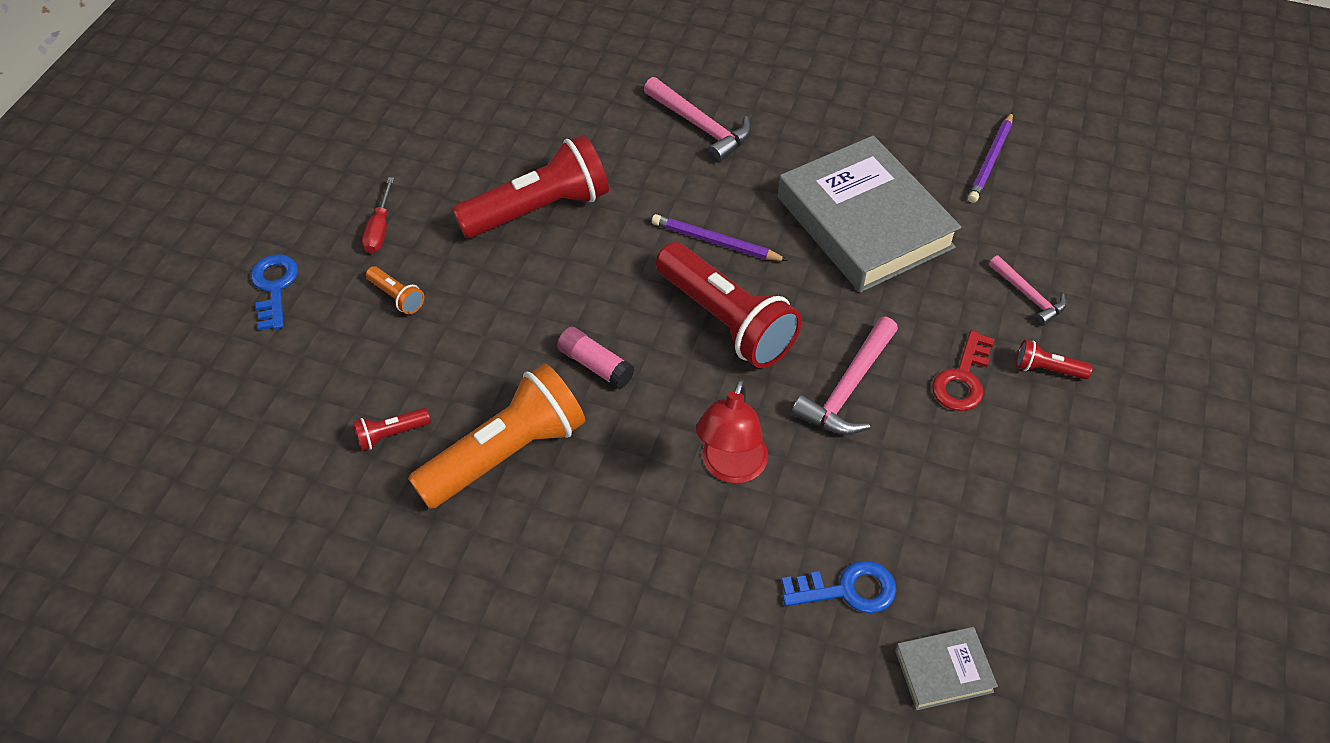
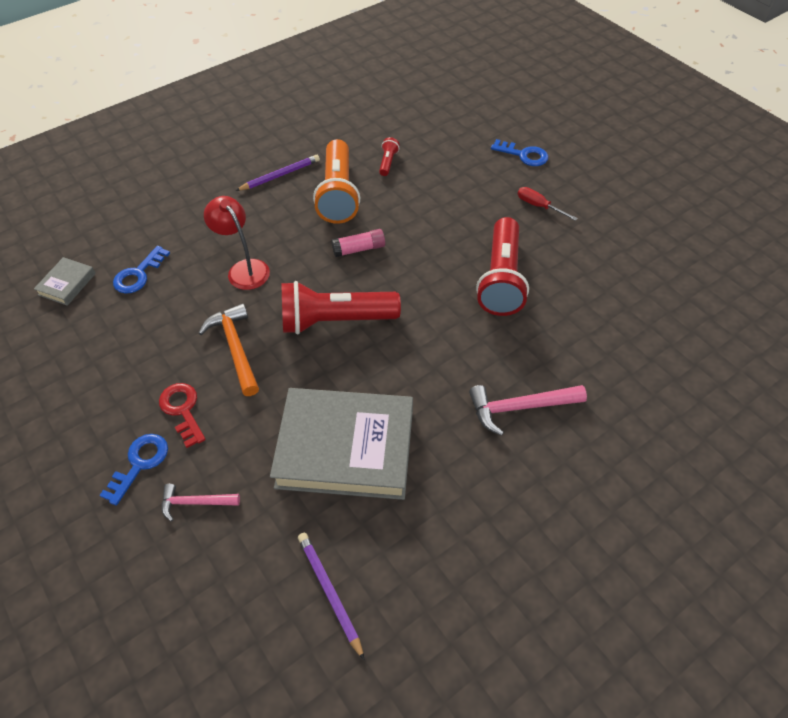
camera: 125 degrees right, 0 degrees up
(397, 297) = (478, 194): orange flashlight -> none
(715, 242) = (400, 351): purple pencil -> purple pencil (280, 175)
(848, 388) = (235, 348): pink hammer -> orange hammer
(1047, 369) = (140, 463): red flashlight -> blue key

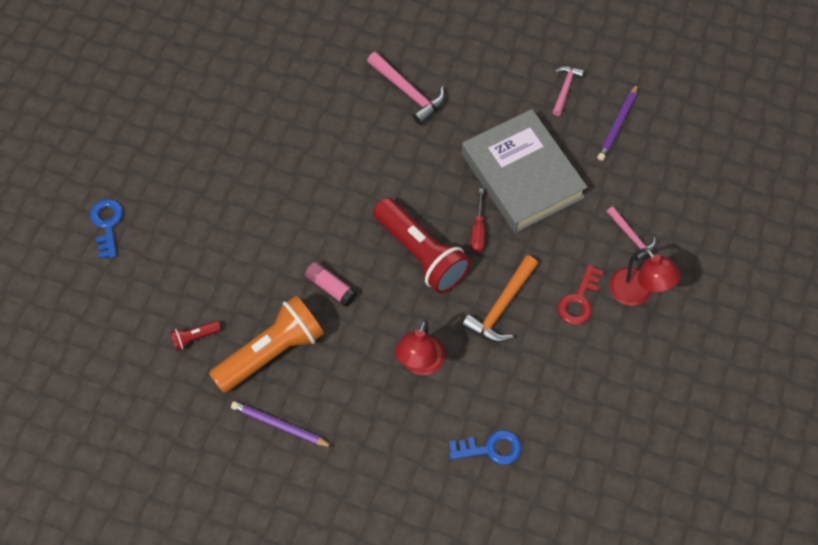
camera: 125 degrees left, 10 degrees up
(67, 284) = (546, 502): grey book -> none
(140, 463) = (637, 293): blue key -> red lamp
(419, 567) = (565, 89): none -> pink hammer
(501, 279) = (290, 162): red flashlight -> none
(539, 206) = (178, 177): red screwdriver -> red screwdriver (478, 230)

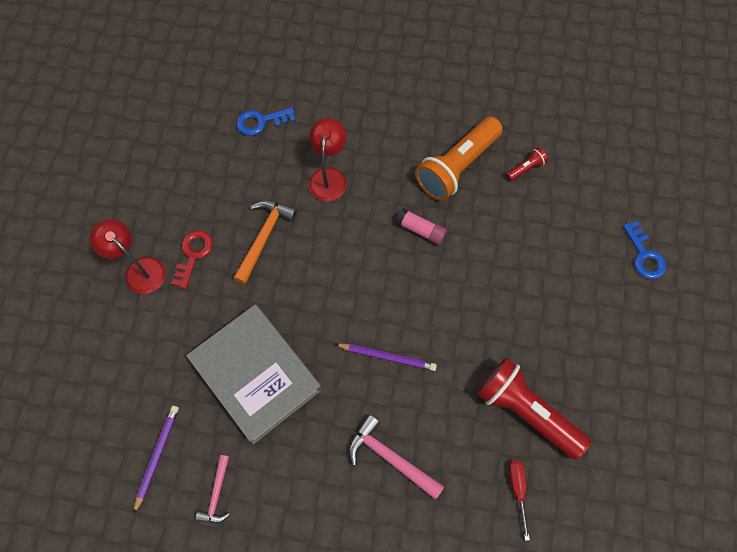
camera: 170 degrees right, 5 degrees up
(279, 426) = (433, 112): purple pencil -> purple pencil (387, 357)
(421, 254) = (345, 275): red flashlight -> red flashlight (526, 411)
(478, 230) = (294, 307): red screwdriver -> red screwdriver (517, 490)
(631, 236) = (144, 326): pink hammer -> none

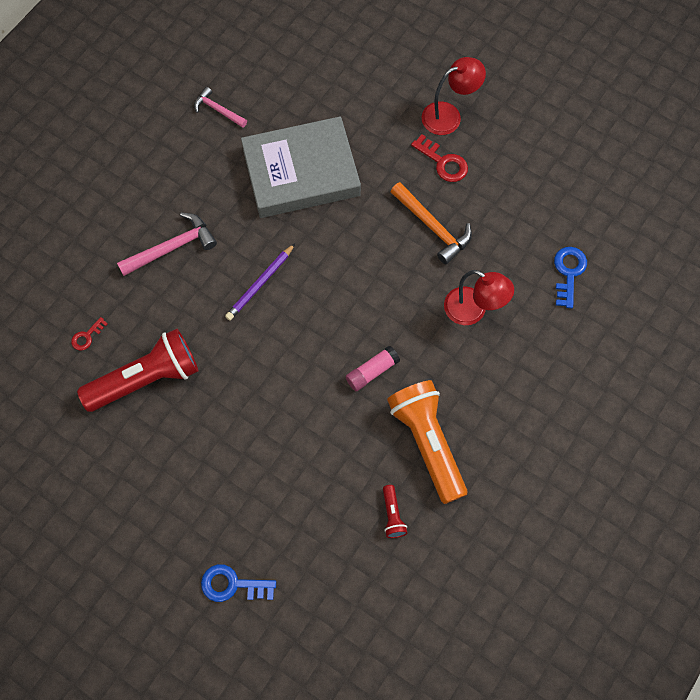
camera: 115 degrees right, 0 degrees up
(157, 456) = (272, 79): purple pencil -> none
(517, 490) = (87, 336): red screwdriver -> red key

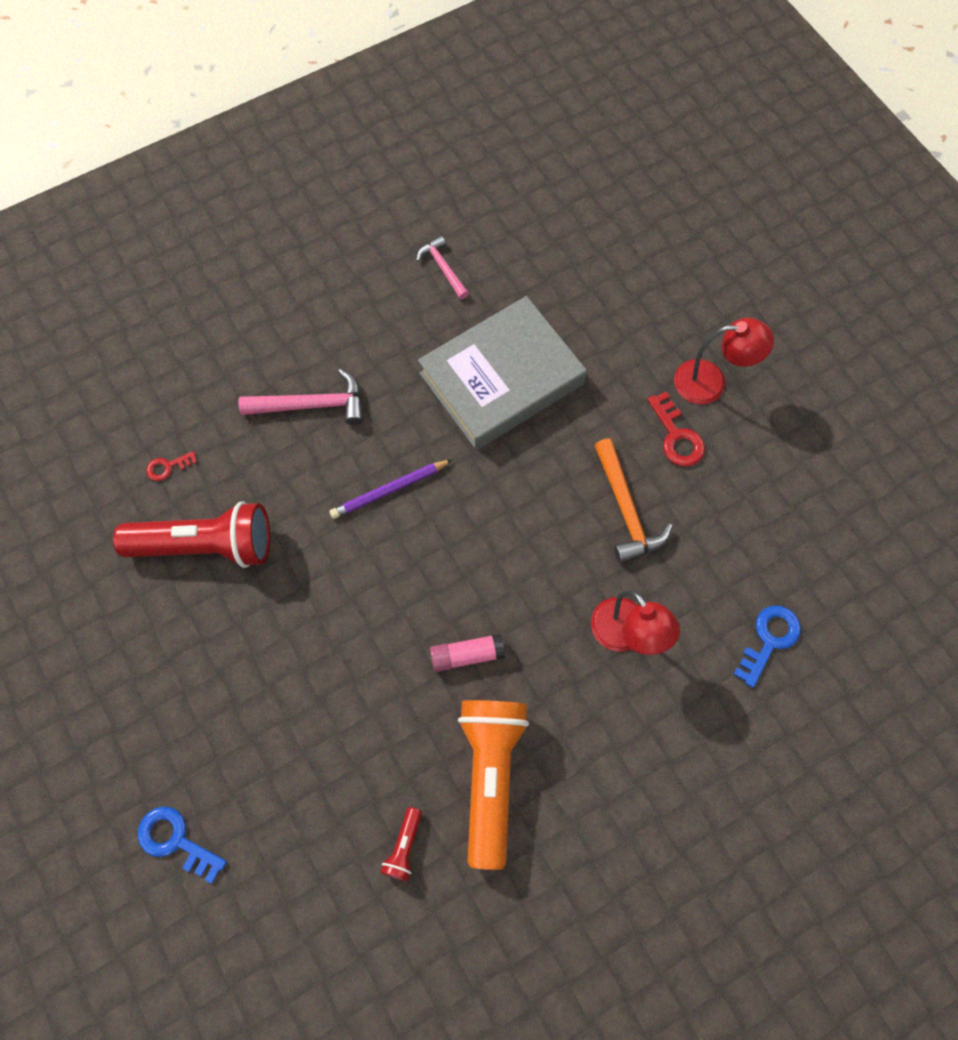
camera: 25 degrees right, 0 degrees up
(301, 172) = (501, 379): grey book -> grey book turned 45 degrees counterclockwise

